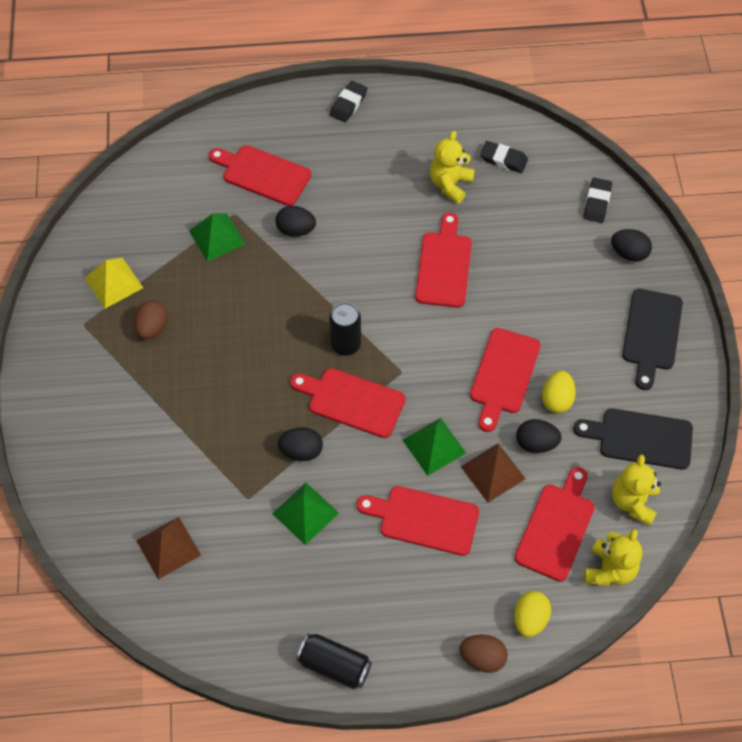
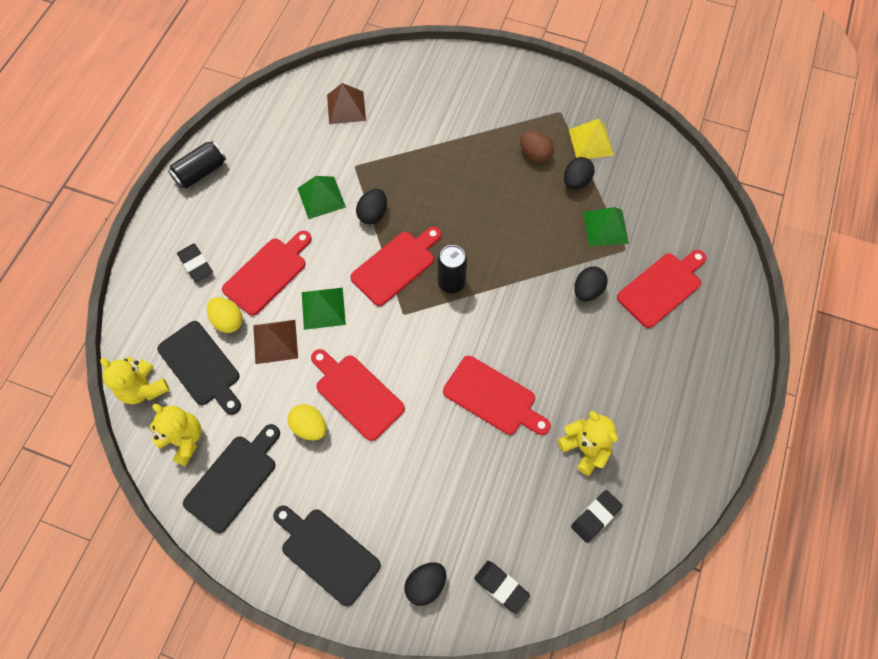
camera: 115 degrees right, 5 degrees up
(348, 104) = (723, 396): black eraser -> black eraser (196, 264)
(482, 658) = (142, 265): brown egg -> none
(530, 619) = (147, 310): yellow egg -> yellow egg (228, 321)
(536, 443) = (280, 388): black egg -> black egg (576, 181)
(556, 527) = (201, 366): red cutting board -> black cutting board

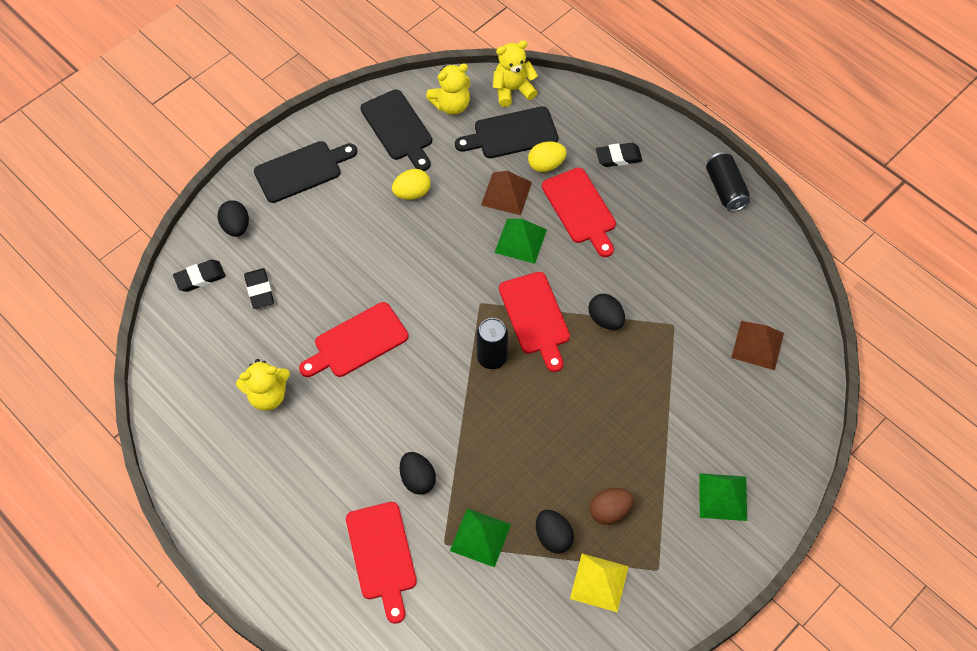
camera: 115 degrees right, 5 degrees down
(321, 197) = (647, 281): green pyramid -> green pyramid (723, 496)
(356, 394) = (422, 237): red cutting board -> none
(595, 517) = (206, 374): black eraser -> black eraser (259, 290)

